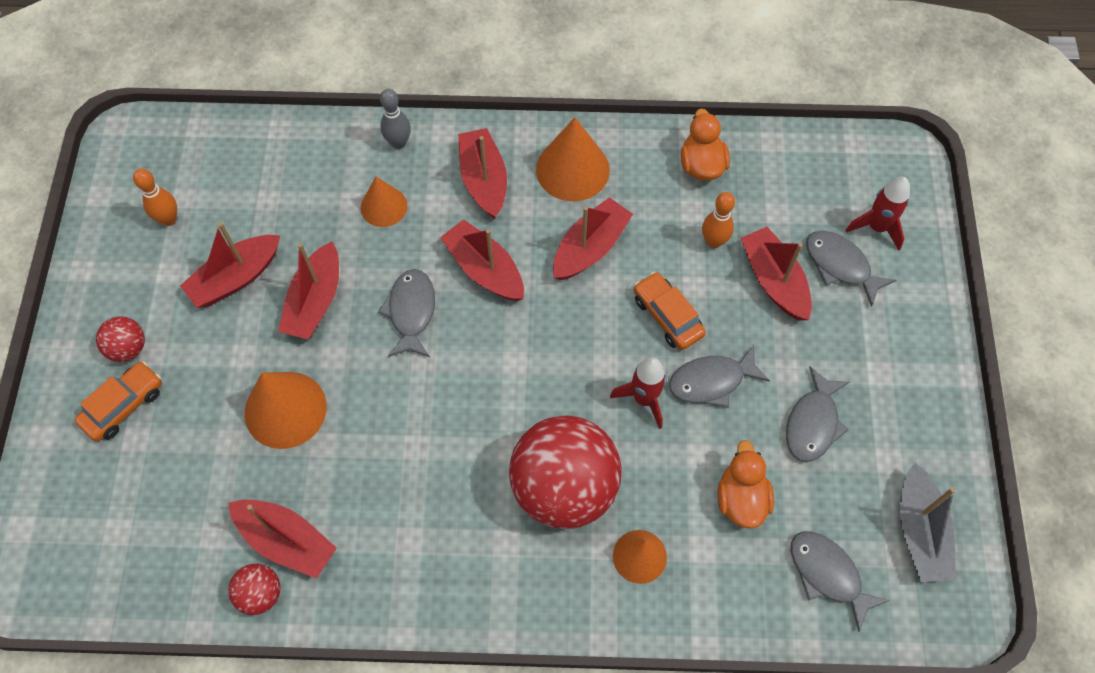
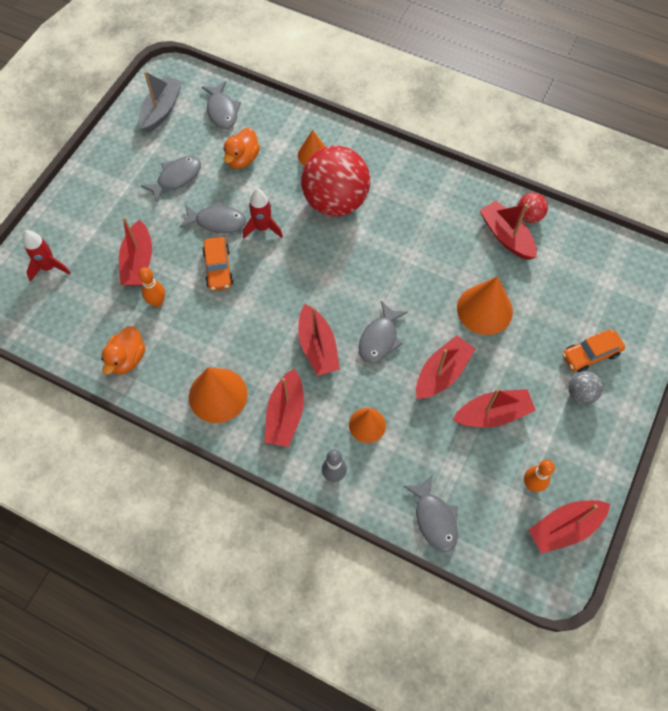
camera: 155 degrees left, 0 degrees up
(128, 348) = (580, 393): red ball -> grey ball
(590, 248) = (240, 332): red boat -> red boat (564, 528)
(840, 265) = (91, 254): grey fish -> grey fish (434, 519)

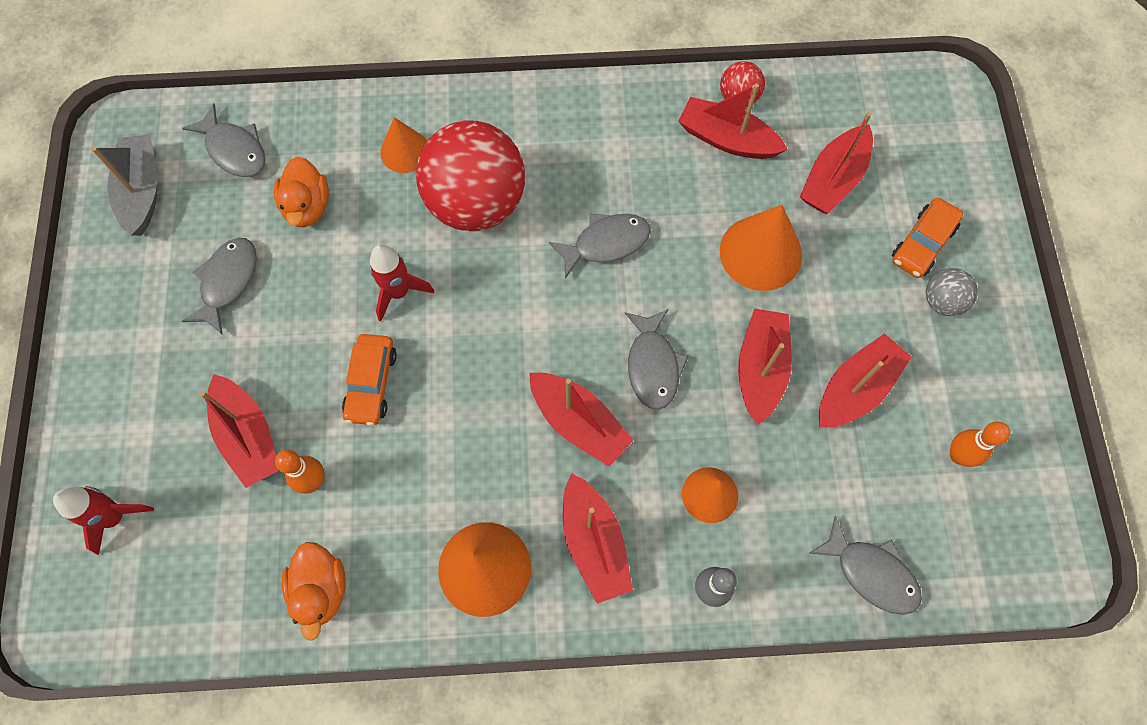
camera: 30 degrees left, 5 degrees up
(217, 221) = (327, 316): grey fish -> grey fish (606, 243)
(218, 268) = (371, 383): orange car -> orange car turned 45 degrees clockwise
(564, 528) = (1030, 489): red boat -> red boat (833, 179)

